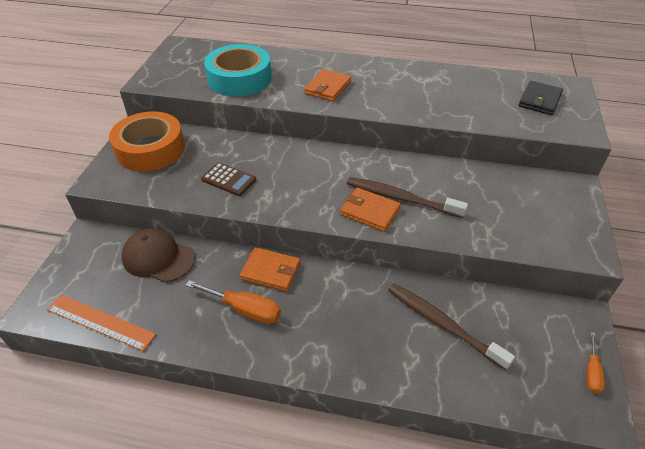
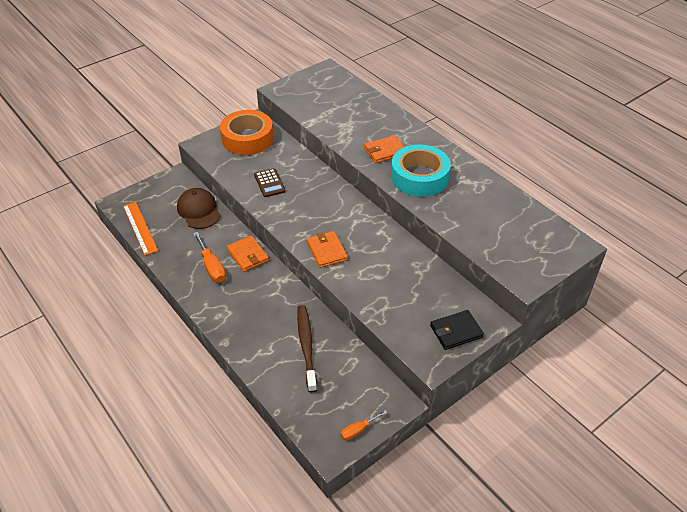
camera: 40 degrees right, 0 degrees up
(239, 79) = (336, 115): turquoise tape -> turquoise tape (419, 177)
(401, 198) = (357, 255): brown toothbrush -> none
(539, 100) = (529, 242): black wallet -> black wallet (456, 331)

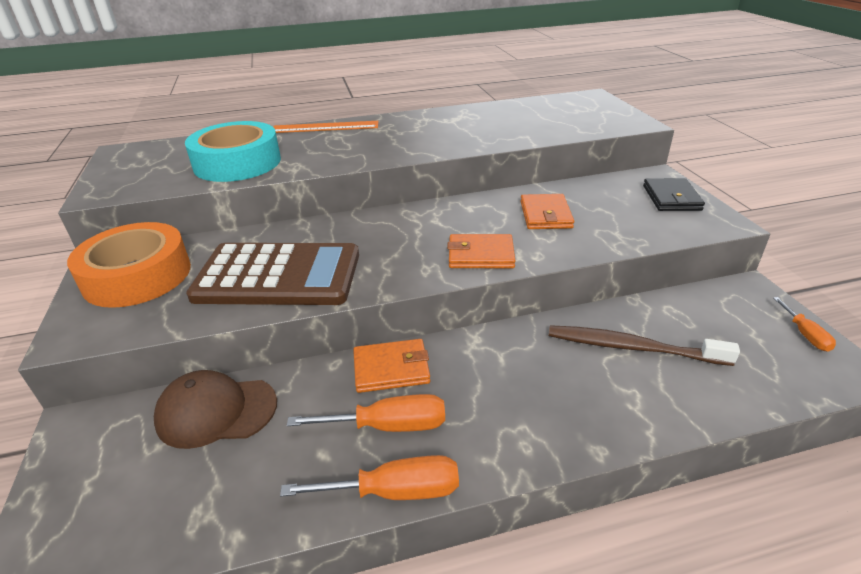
camera: 65 degrees left, 10 degrees down
(140, 228) = (167, 537): orange ruler -> orange ruler (325, 127)
(179, 280) = (395, 492): none -> orange screwdriver
(269, 183) = (278, 276): brown calculator -> brown calculator, size x2.19
(385, 151) = (351, 147): orange wallet -> orange wallet (545, 215)
(419, 177) = (424, 138): turquoise tape -> turquoise tape (237, 163)

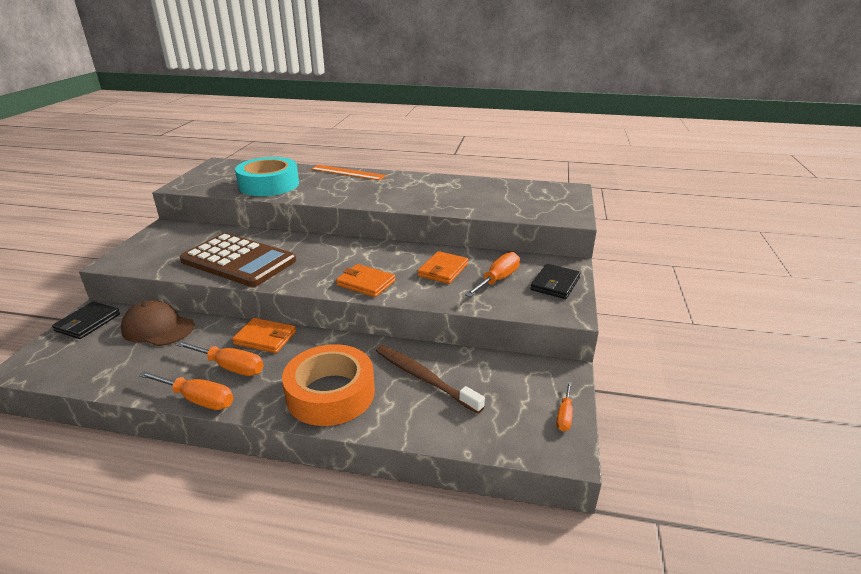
camera: 25 degrees right, 5 degrees down
(83, 446) = (88, 322): none -> black wallet
(137, 276) = (172, 240): orange tape -> orange tape (330, 393)
(613, 209) = (498, 279): none -> orange screwdriver

